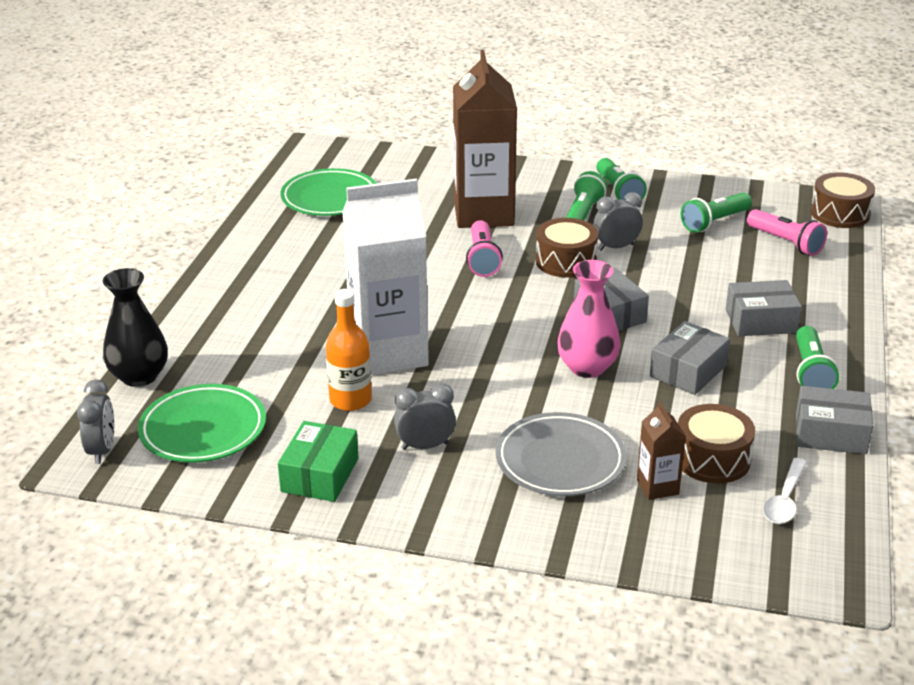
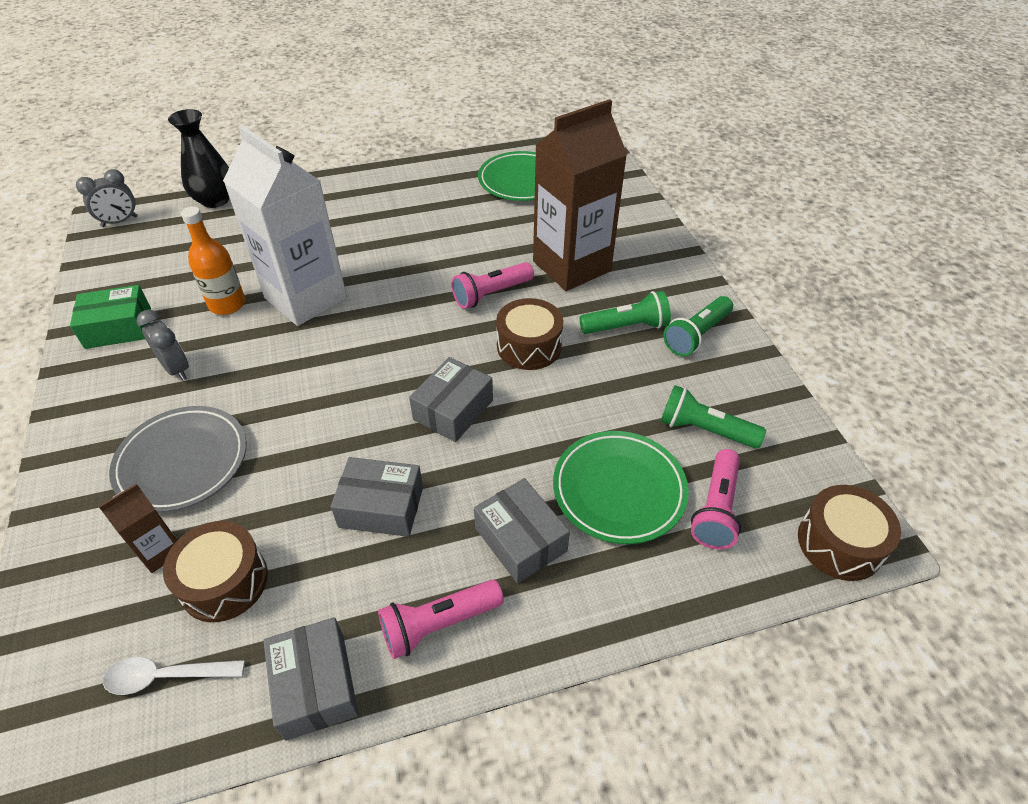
camera: 60 degrees right, 15 degrees up
(203, 429) = (159, 252): green plate -> green plate (619, 490)
(587, 367) = (347, 427): pink vase -> none
(616, 247) = (584, 371): grey clock -> none
(811, 372) = (438, 624): green flashlight -> pink flashlight

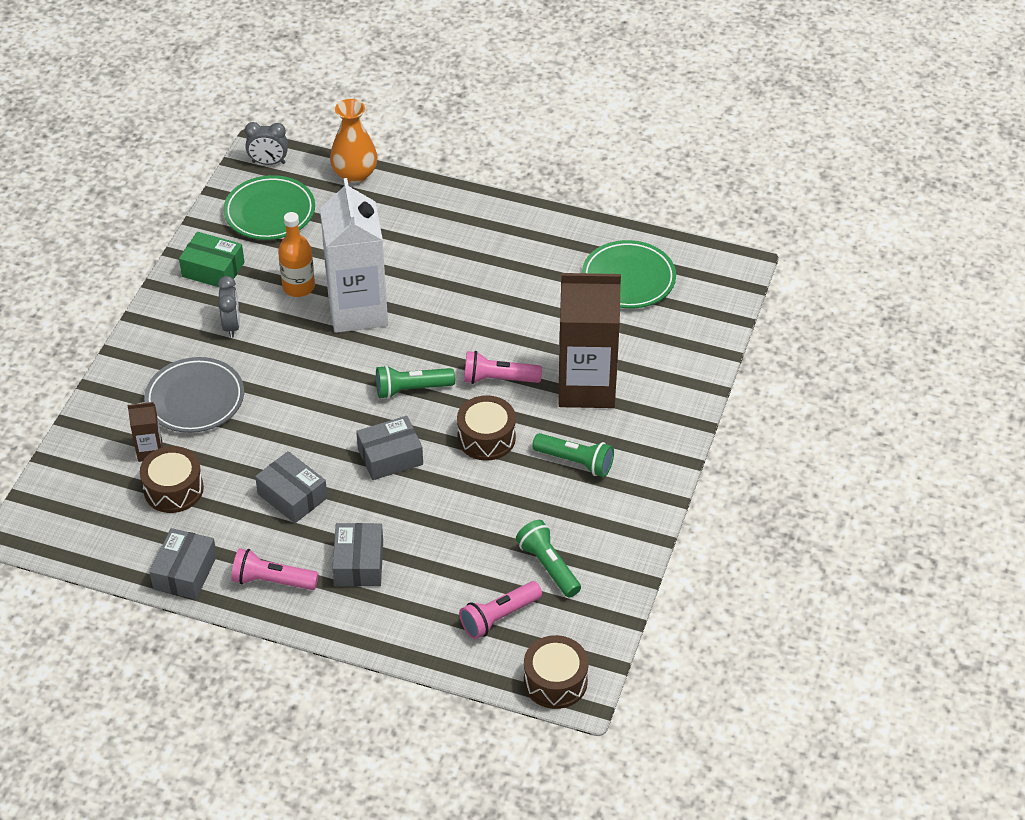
camera: 35 degrees right, 0 degrees up
(166, 676) = (114, 523): white spoon -> none
(215, 200) = (355, 174): black vase -> orange vase
(619, 490) = (448, 570): green plate -> green plate (270, 212)
(696, 335) = (622, 497): green flashlight -> green flashlight (411, 389)

